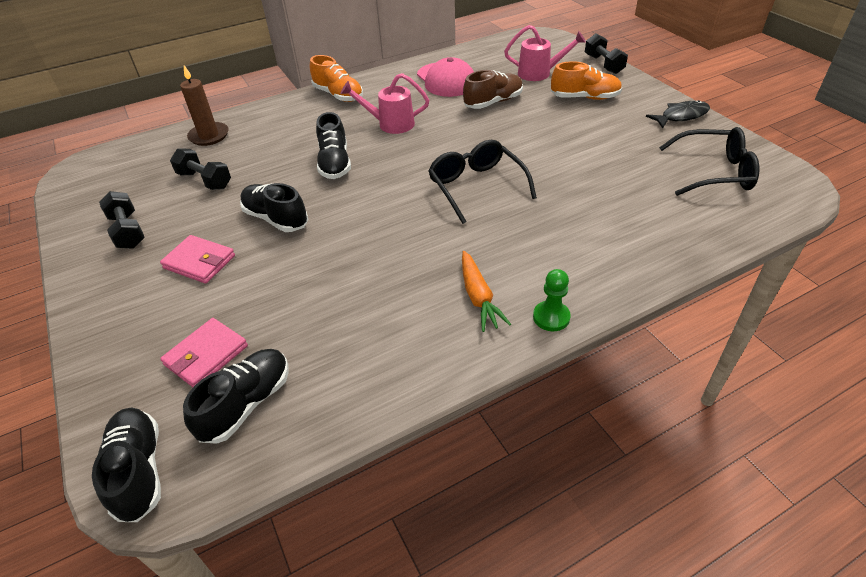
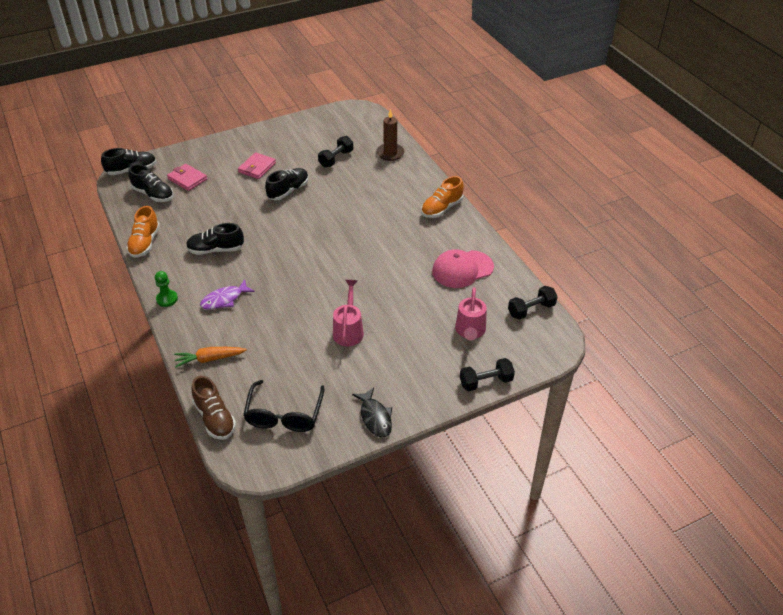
camera: 90 degrees right, 0 degrees up
(128, 231) = (292, 139): black dumbbell -> black dumbbell (531, 310)
(335, 163) = (343, 211): black shoe -> black shoe (216, 250)
(390, 124) = (391, 237): pink watering can -> pink watering can (348, 330)
(476, 186) = (299, 277): black glasses -> none
(478, 297) = (193, 271): orange carrot -> orange carrot (209, 359)
(493, 102) = (418, 295): brown shoe -> brown shoe (215, 418)
(536, 250) = (224, 299): none -> purple fish
(584, 97) = (419, 356): orange shoe -> orange shoe (145, 243)

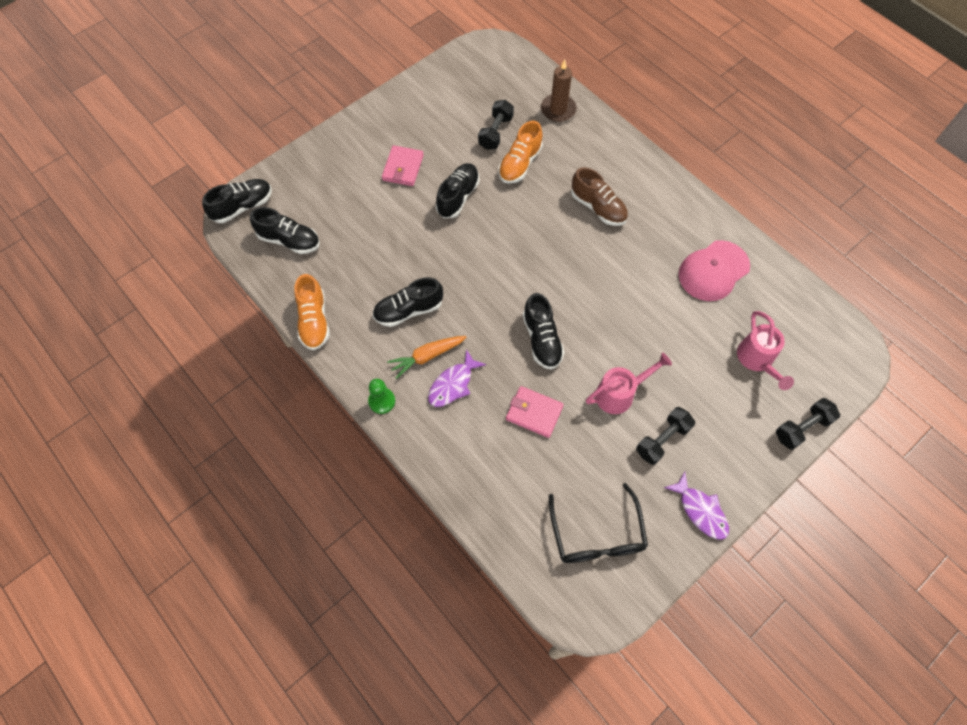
camera: 15 degrees left, 20 degrees up
(187, 179) = (322, 205): pink wallet -> pink wallet (534, 413)
(209, 359) = (474, 478): orange carrot -> orange carrot (427, 356)
(215, 418) = (518, 562): brown shoe -> brown shoe (598, 207)
(306, 286) = (542, 339): none -> black shoe
(348, 330) = (619, 393): pink watering can -> pink watering can turned 75 degrees clockwise
(375, 417) = (700, 511): black fish -> purple fish
(441, 208) = (654, 184): orange shoe -> orange shoe (520, 164)
(531, 310) = (812, 312): black dumbbell -> black dumbbell (662, 440)

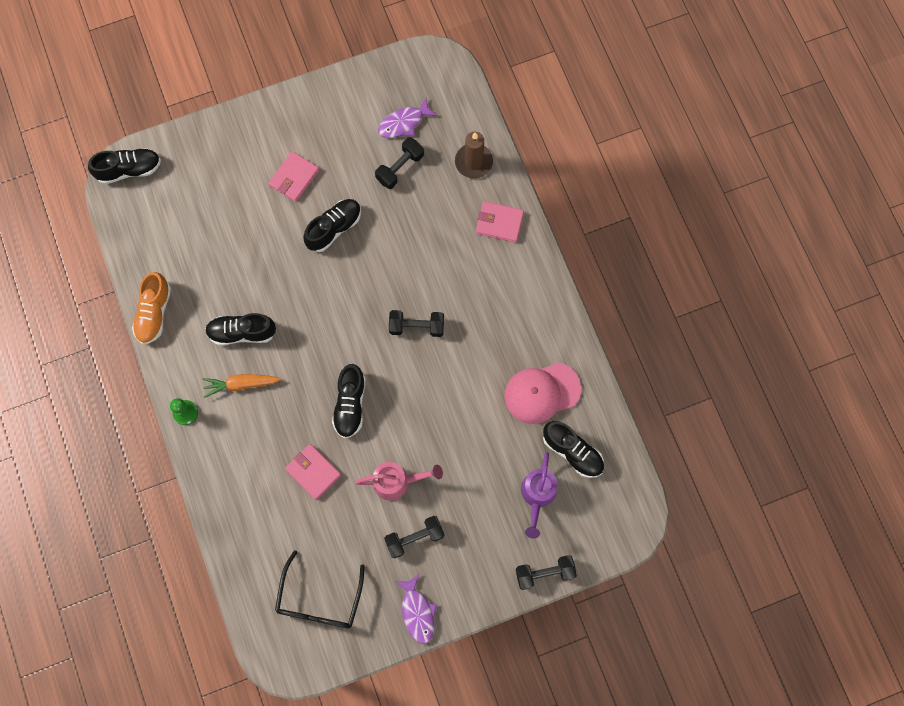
camera: 20 degrees right, 10 degrees up
(289, 240) = (160, 221): black shoe -> black shoe (572, 452)
(453, 384) = (253, 419): purple fish -> purple fish (403, 123)
(520, 164) = (408, 212): orange shoe -> none
(572, 253) = (416, 327): none -> black dumbbell
(598, 207) = (463, 287): brown shoe -> none
(604, 148) = (499, 223): none -> pink wallet
(757, 360) = (537, 495): pink watering can -> purple watering can

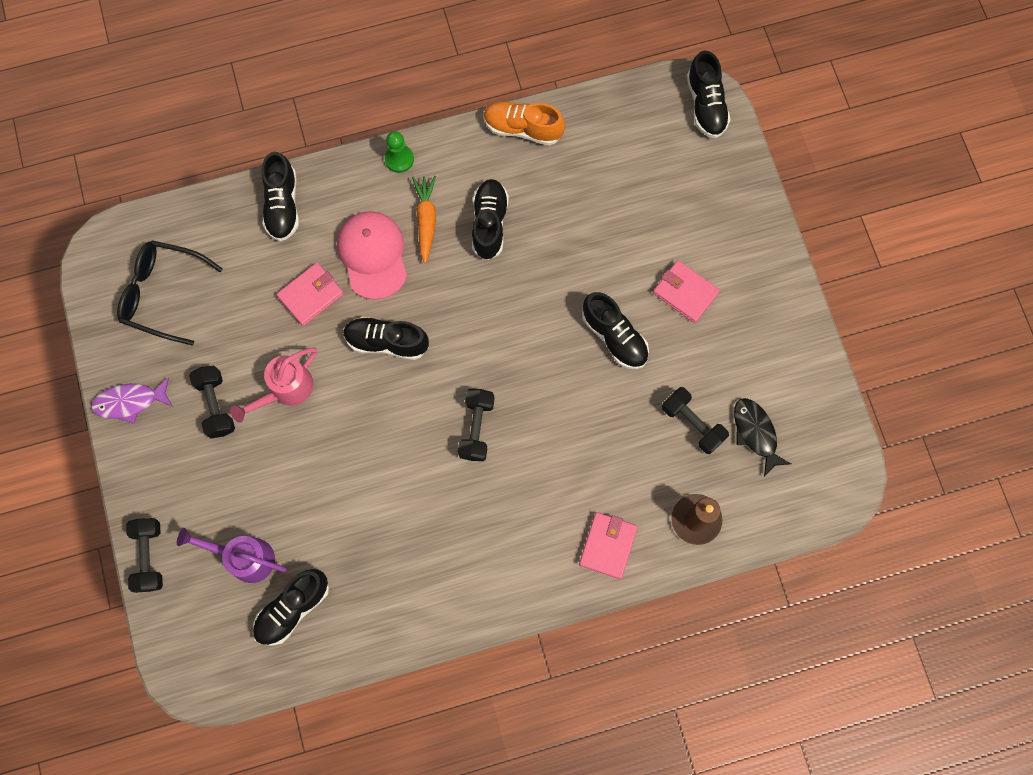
camera: 95 degrees right, 0 degrees up
(232, 507) = (283, 205): none -> black shoe
(397, 482) = (286, 390): pink watering can -> pink watering can turned 45 degrees clockwise
(403, 123) = (755, 433): purple fish -> black fish
(542, 392) = (374, 577): pink cap -> pink cap (373, 255)

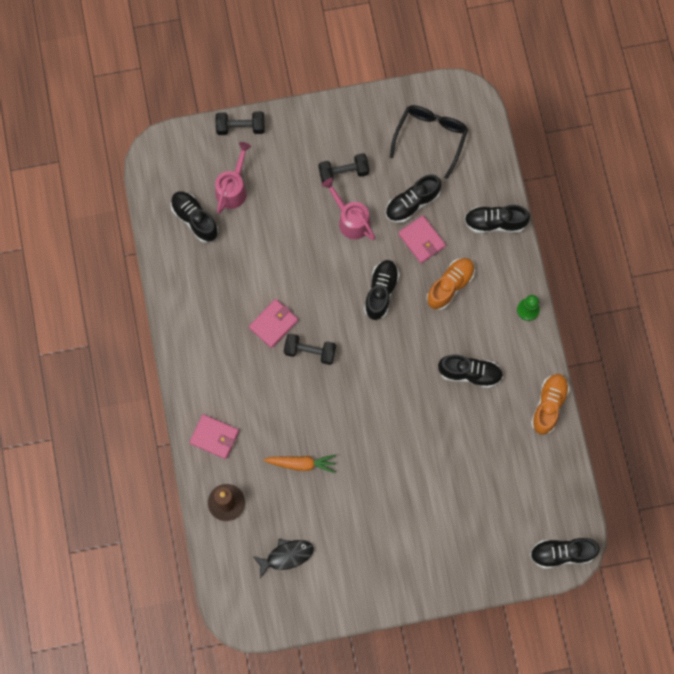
camera: 95 degrees right, 0 degrees up
(130, 402) = (351, 115): purple fish -> none
(245, 557) = (233, 189): purple watering can -> pink watering can
(373, 255) = (450, 286): pink cap -> orange shoe
(426, 220) = (476, 326): orange carrot -> orange carrot (301, 464)
(614, 337) = (371, 458): black shoe -> black shoe (412, 203)
(685, 293) = (402, 517): pink wallet -> pink wallet (273, 324)
(692, 424) = (298, 509): black dumbbell -> none

